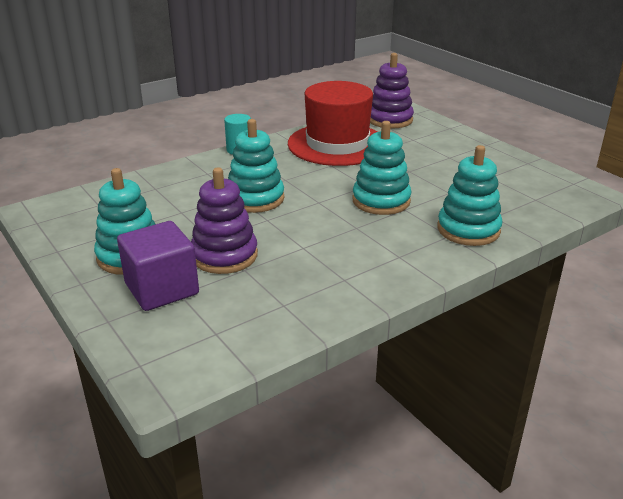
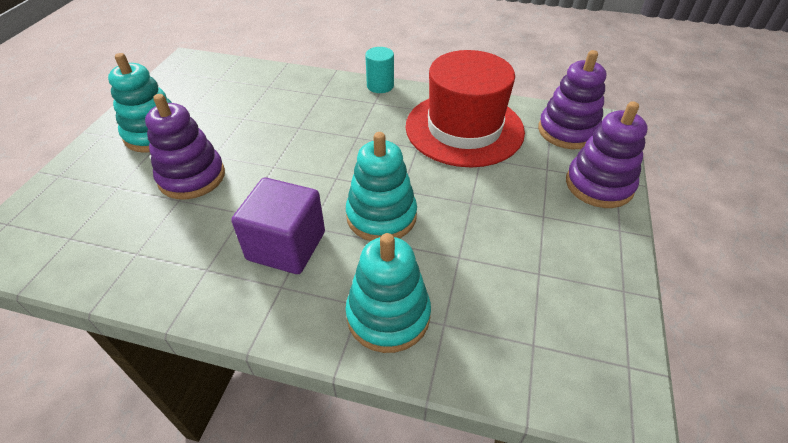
camera: 50 degrees right, 15 degrees up
(162, 289) = (118, 174): purple cube -> purple cube (286, 246)
(255, 199) = (303, 141): turquoise stacking toy -> none
(446, 133) = (599, 185): none -> purple stacking toy

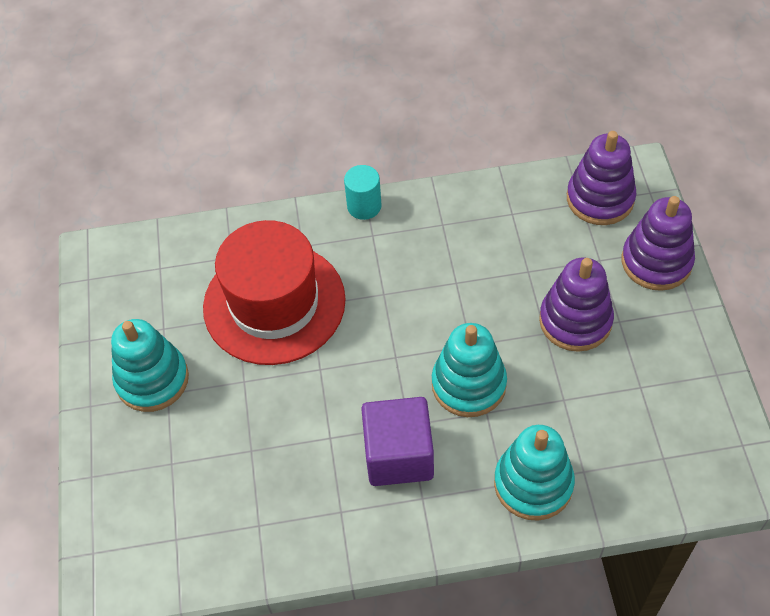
camera: 20 degrees left, 10 degrees up
(192, 177) = (243, 418): purple stacking toy -> purple stacking toy (575, 321)
(464, 128) = (492, 236): red hat -> red hat (274, 303)

